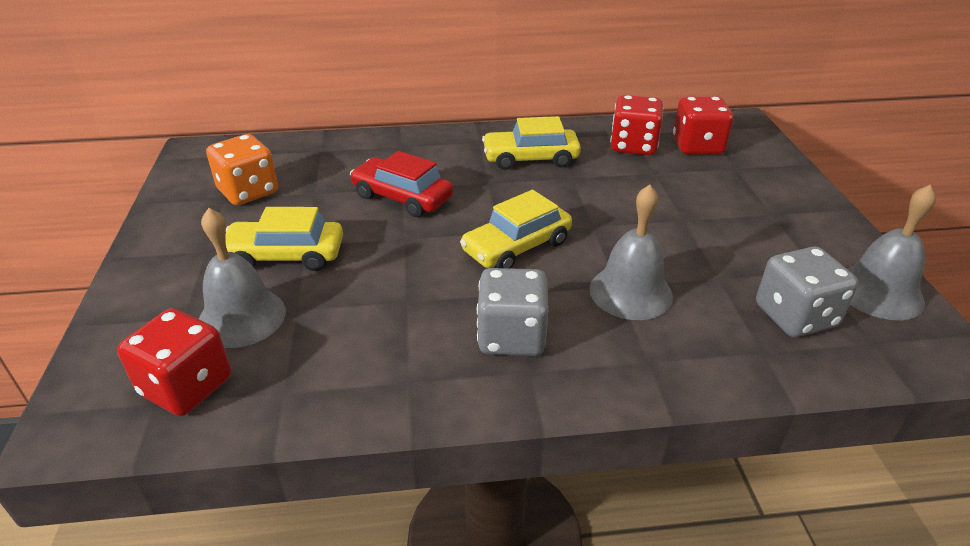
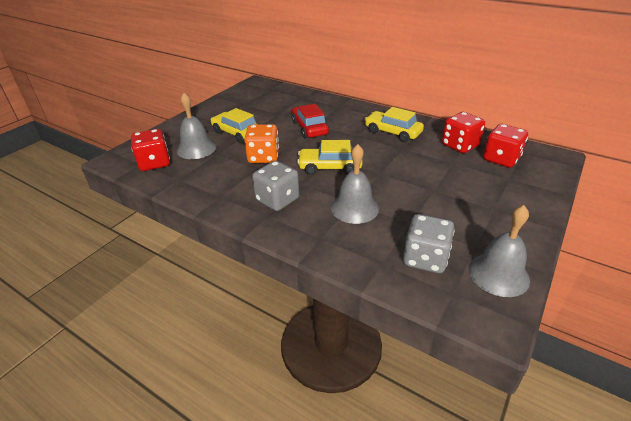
camera: 40 degrees right, 0 degrees up
(248, 191) = (254, 104): orange dice -> orange dice (263, 157)

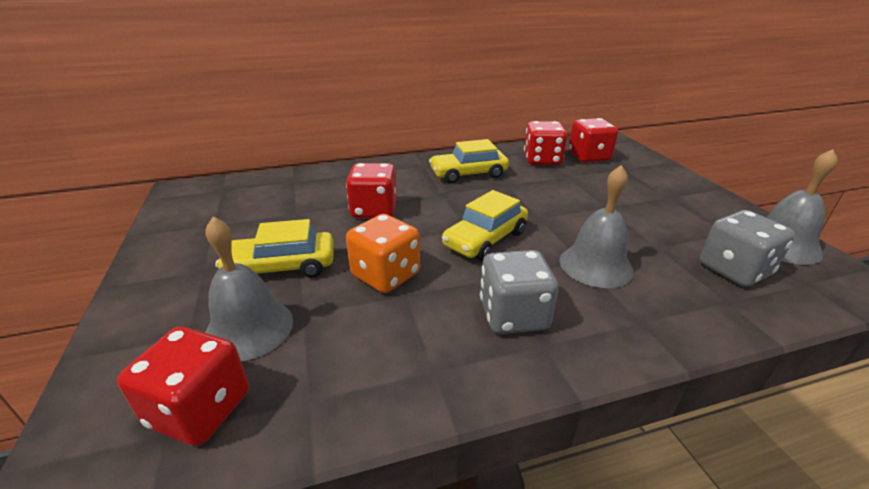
camera: 50 degrees left, 5 degrees down
(309, 128) = (374, 210): red car -> red dice

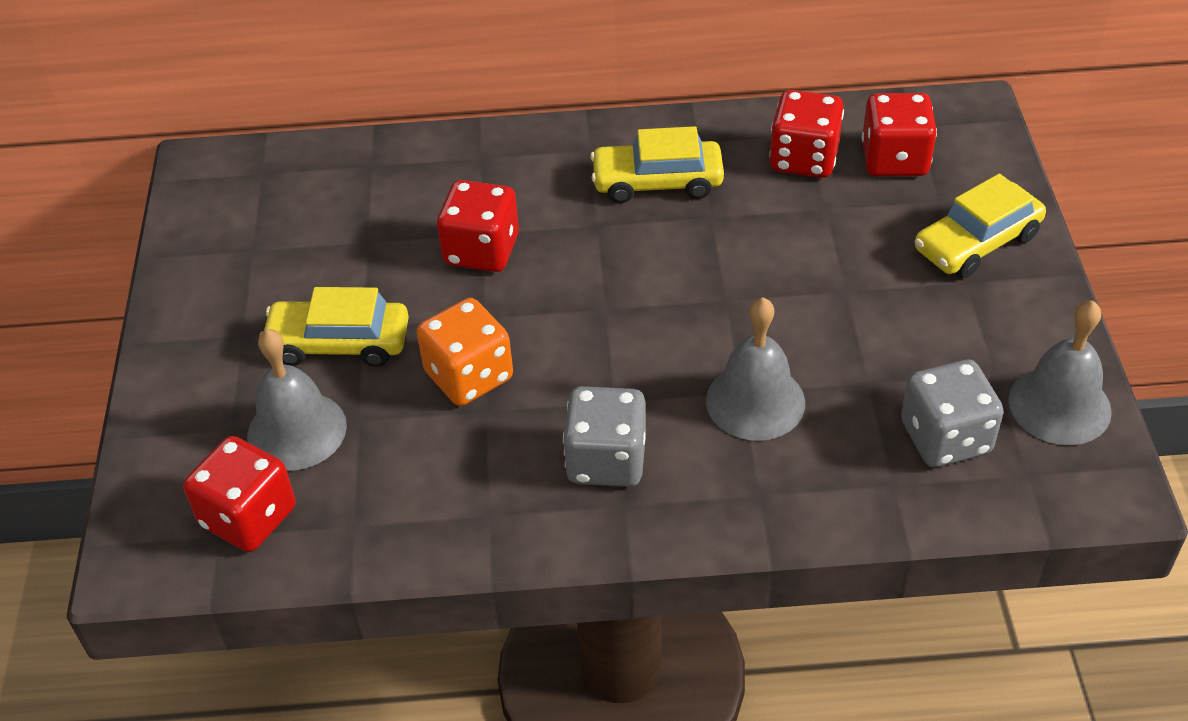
camera: 15 degrees right, 15 degrees up
(485, 239) = (624, 332): yellow car -> yellow car (977, 243)

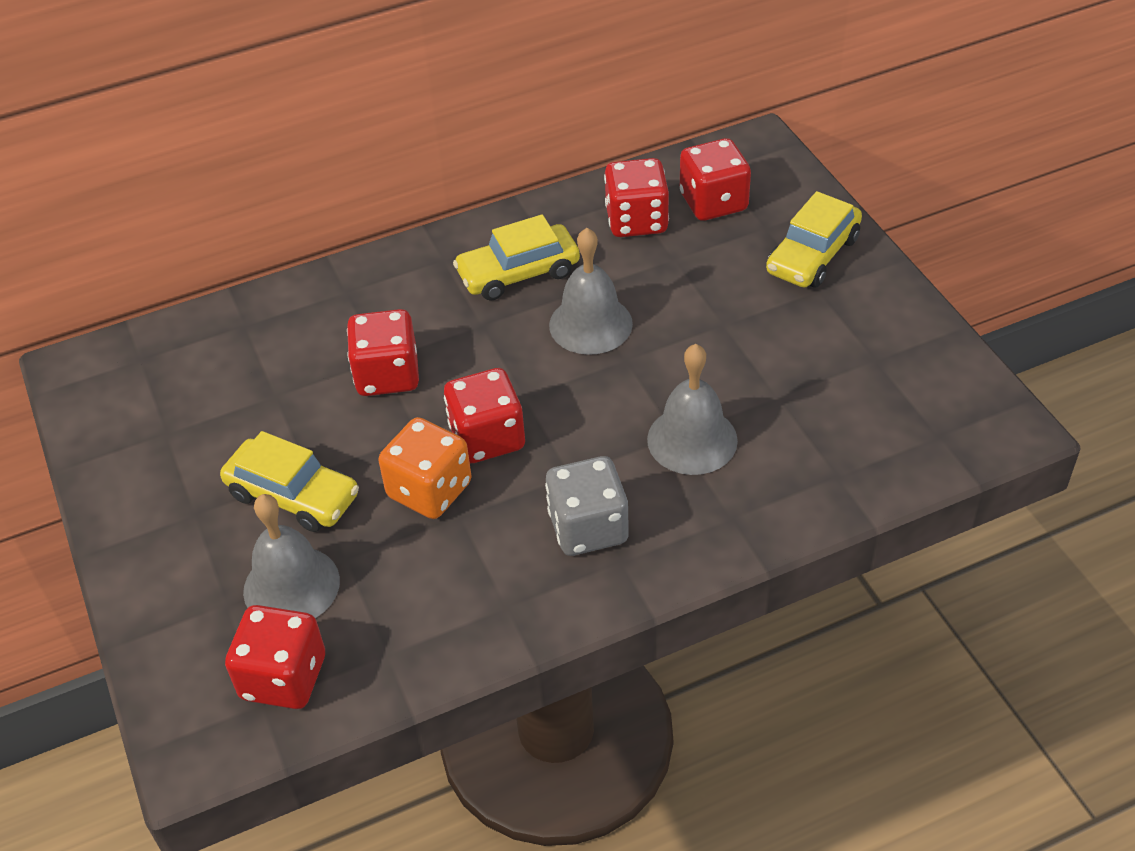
camera: 20 degrees left, 0 degrees up
(339, 343) = (293, 495): yellow car -> yellow car turned 135 degrees counterclockwise
(549, 340) = (487, 438): none -> red dice
(945, 438) = (861, 425): grey dice -> none
(1059, 405) = (939, 372): grey bell -> grey bell (590, 324)

